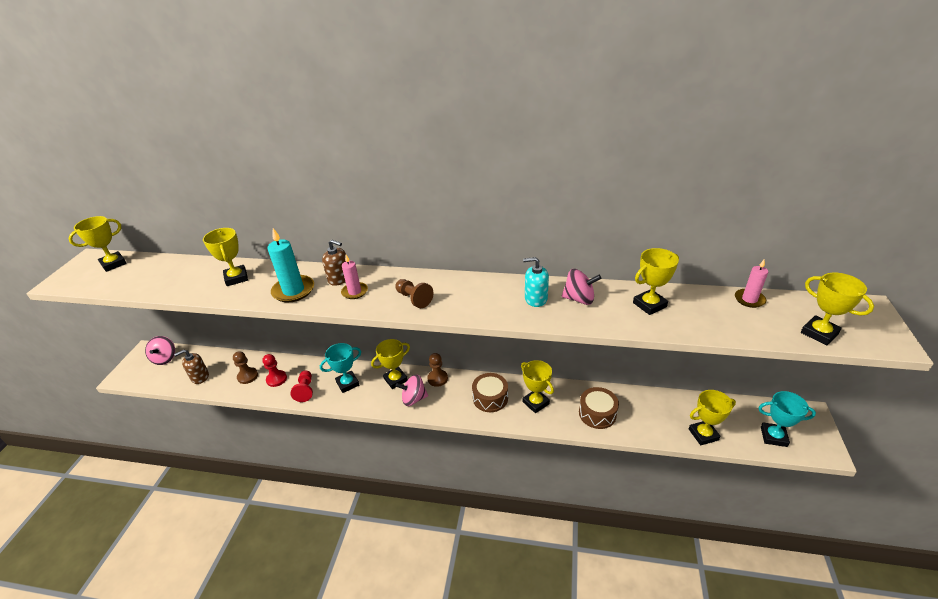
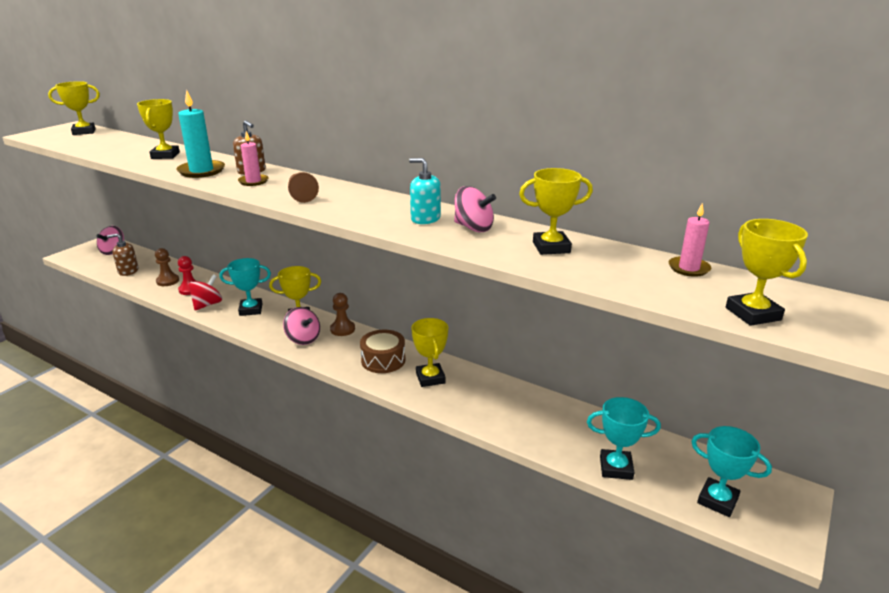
camera: 20 degrees right, 10 degrees down
(305, 390) = (207, 304): red pawn -> red spinning top
(413, 399) = (303, 339): pink spinning top -> pink spinning top turned 150 degrees counterclockwise
(597, 413) = (494, 408): brown drum -> none
(703, 434) = (616, 468): yellow trophy -> turquoise trophy

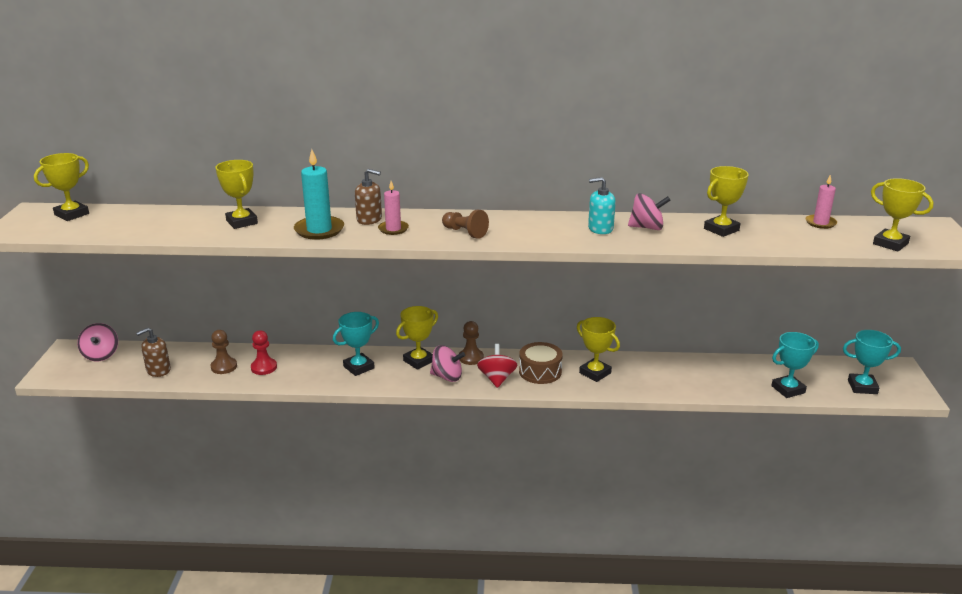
camera: 30 degrees left, 0 degrees up
(207, 304) = (306, 376): red spinning top -> red spinning top (497, 379)

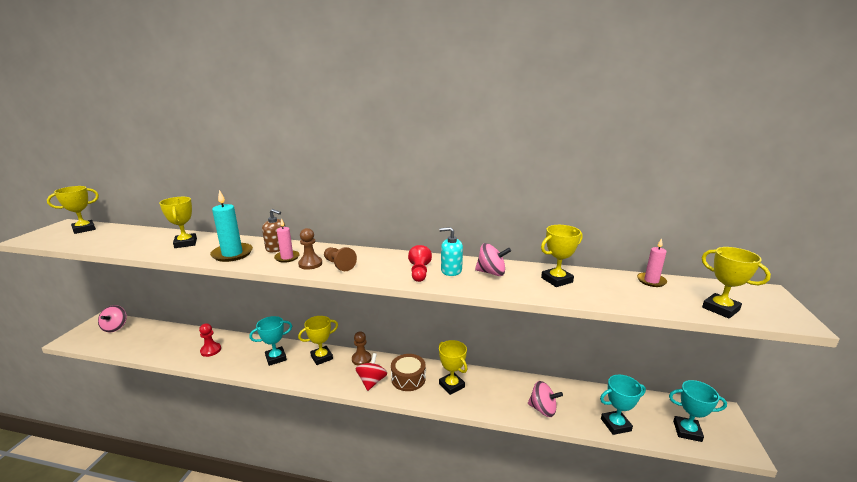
camera: 10 degrees right, 5 degrees down
(158, 370) = (141, 344): brown soap dispenser -> none
(224, 367) = (185, 346): brown pawn -> brown pawn (310, 264)
(447, 377) = (335, 375): pink spinning top -> pink spinning top (543, 409)
(565, 233) = (419, 272): none -> red pawn

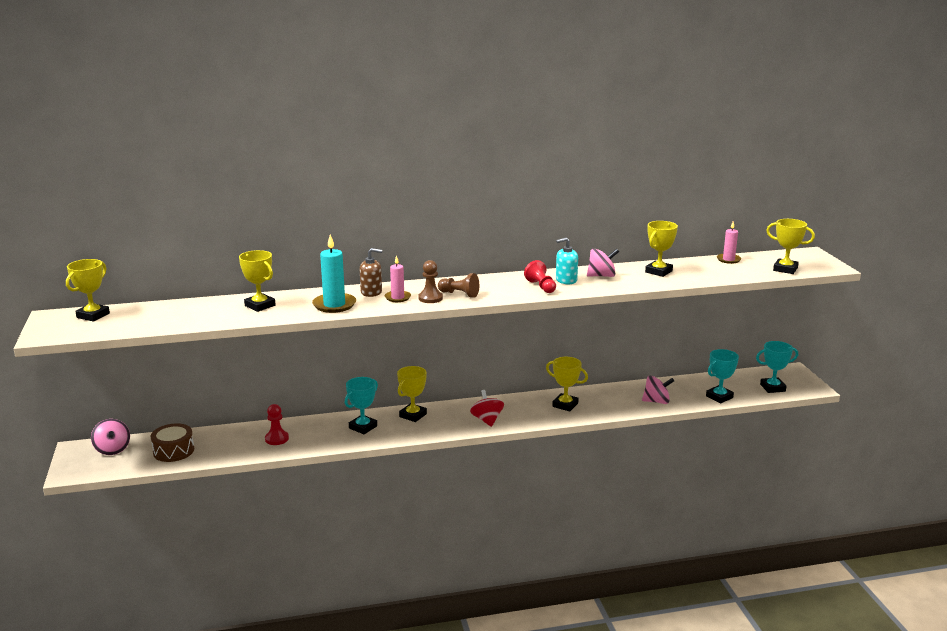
camera: 25 degrees left, 0 degrees up
(361, 359) = (456, 407): brown pawn -> none
(408, 379) = (520, 410): brown drum -> brown drum (173, 451)

